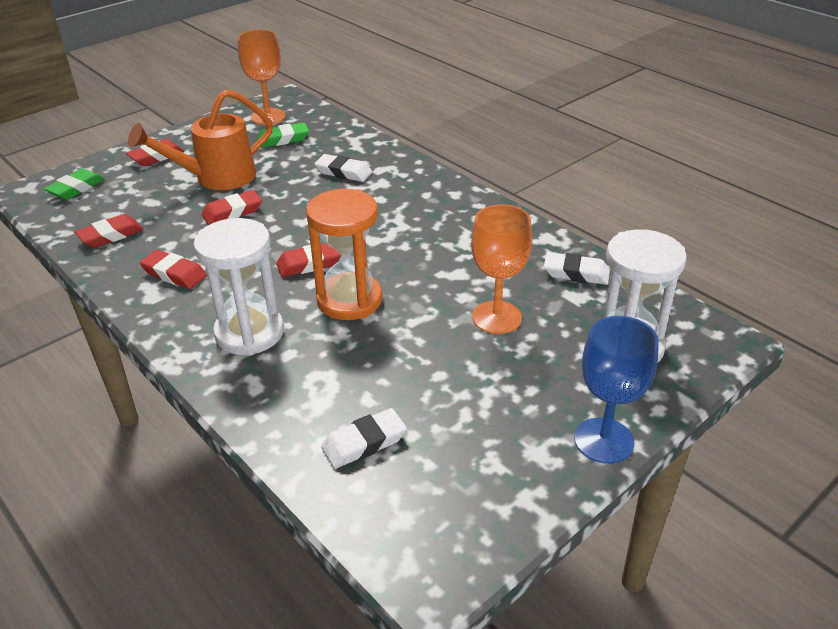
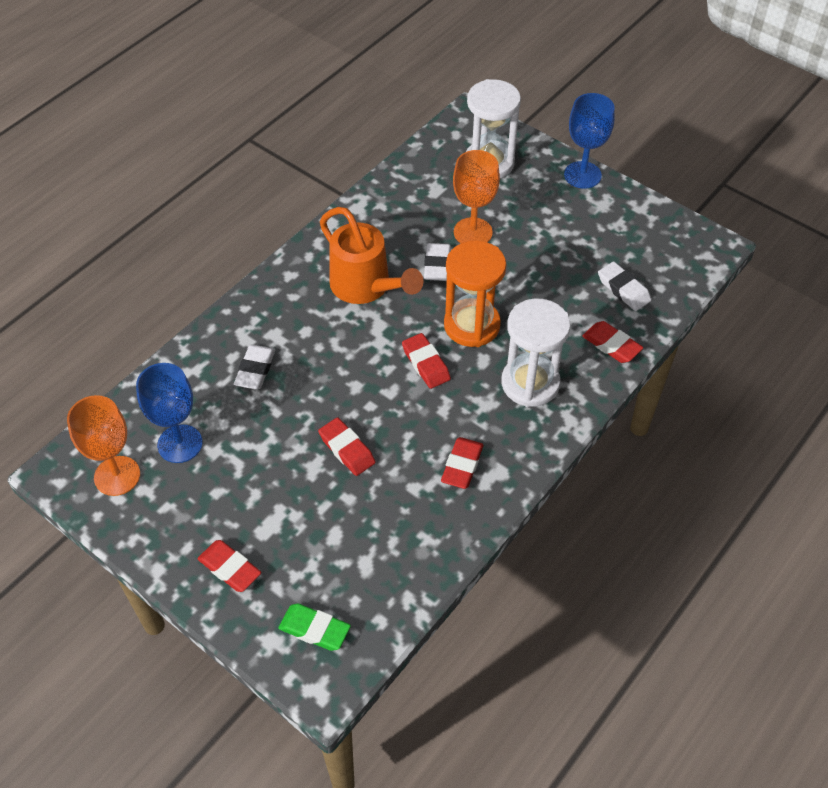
camera: 100 degrees left, 15 degrees up
(110, 235) = (407, 548): red eraser -> red eraser (611, 345)
(217, 178) = (277, 486): orange watering can -> orange watering can (366, 287)
(283, 139) = (180, 444): green eraser -> blue goblet
(576, 273) = (406, 189): white eraser -> white eraser (437, 265)

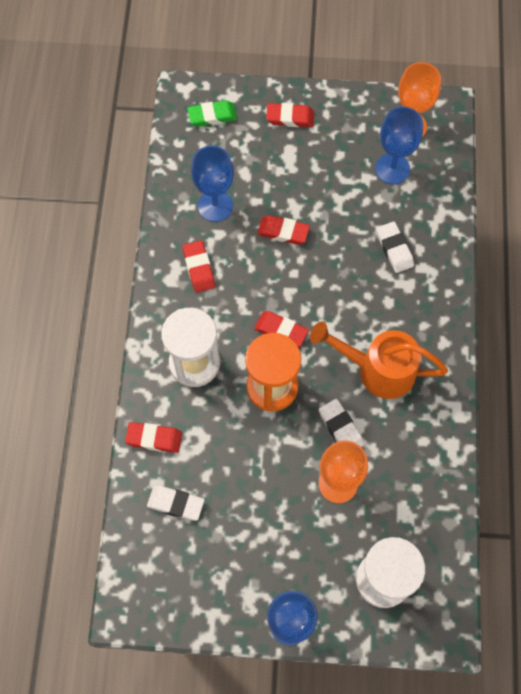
camera: 145 degrees right, 15 degrees up
(395, 519) = (215, 206): none -> blue goblet

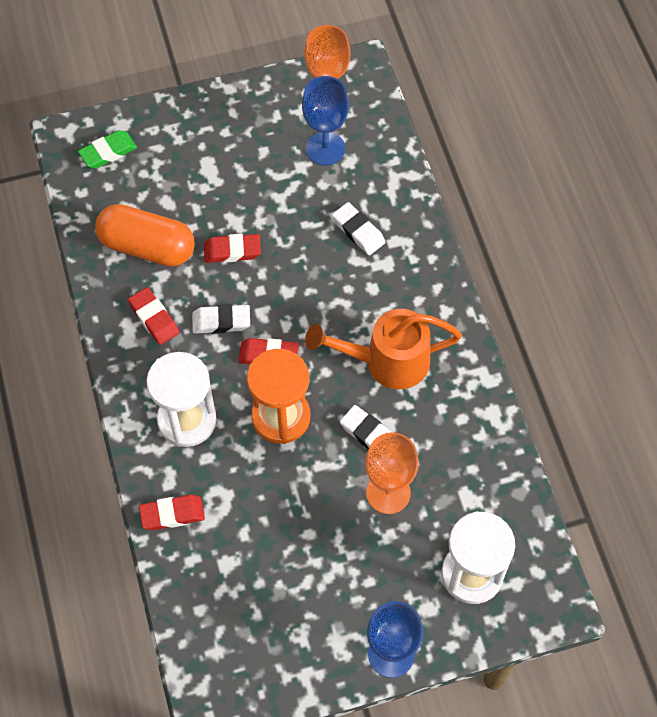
camera: 20 degrees left, 5 degrees down
(176, 504) = (222, 574): white eraser -> white eraser (221, 321)
(215, 206) = (147, 246): blue goblet -> orange capsule
(290, 117) = (195, 128): red eraser -> none

